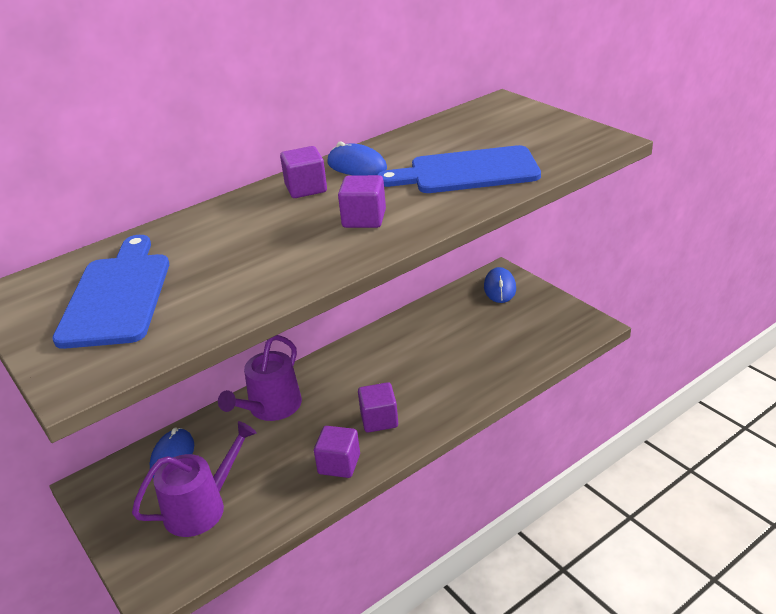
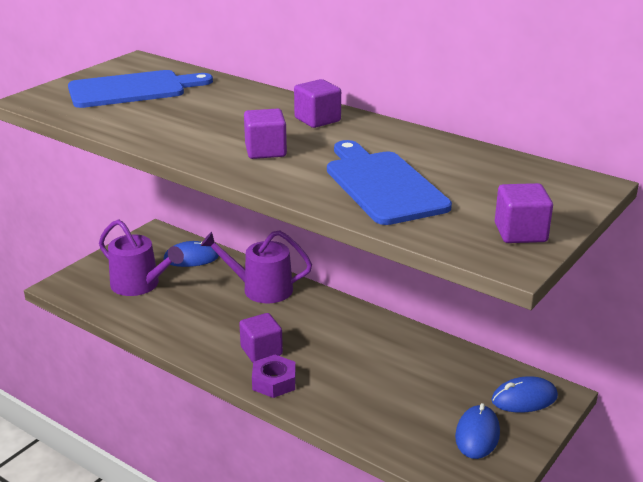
camera: 70 degrees right, 5 degrees down
(339, 464) = (198, 340): purple cube -> purple cube (520, 233)
(357, 166) = (373, 133): blue mouse -> blue mouse (477, 435)
(430, 417) = (274, 382): none -> purple nut

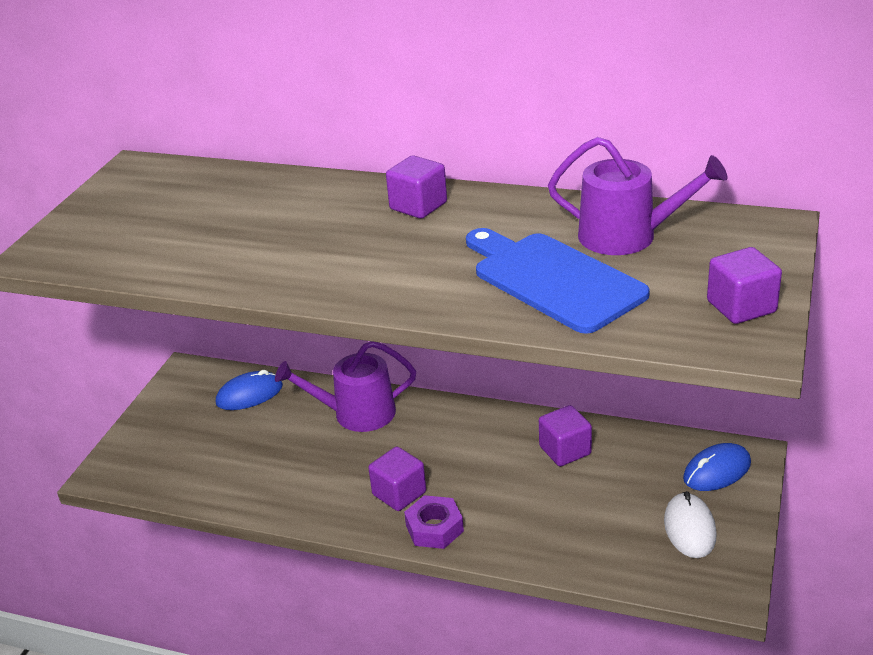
camera: 15 degrees left, 5 degrees up
(132, 89) = (159, 211): blue cutting board -> none
(139, 284) = (204, 446): purple watering can -> purple watering can (627, 236)
(265, 151) = (387, 264): purple cube -> purple cube (565, 450)
(477, 435) = (689, 528): blue mouse -> white mouse

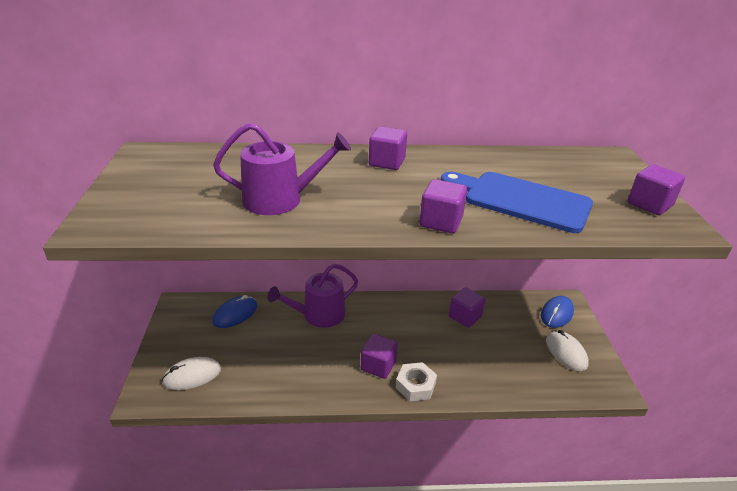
camera: 25 degrees left, 0 degrees up
(164, 461) = (192, 376): none -> white mouse
(417, 296) = (441, 222): none -> purple cube
(434, 528) = (415, 385): purple nut -> white nut
(627, 236) = (539, 169): purple watering can -> purple watering can (280, 200)

